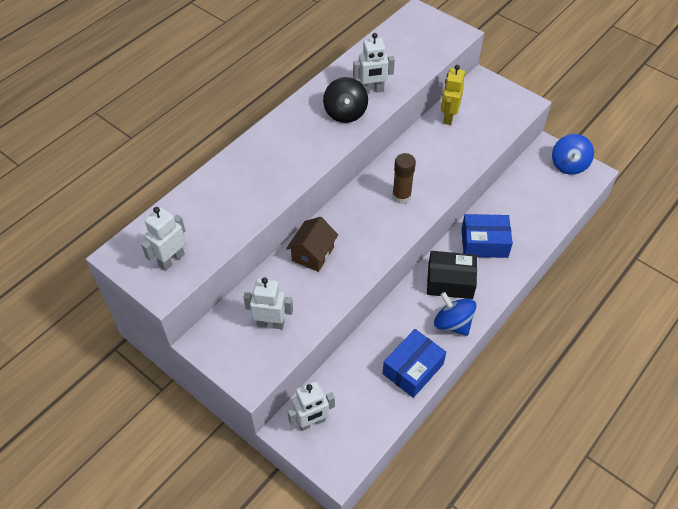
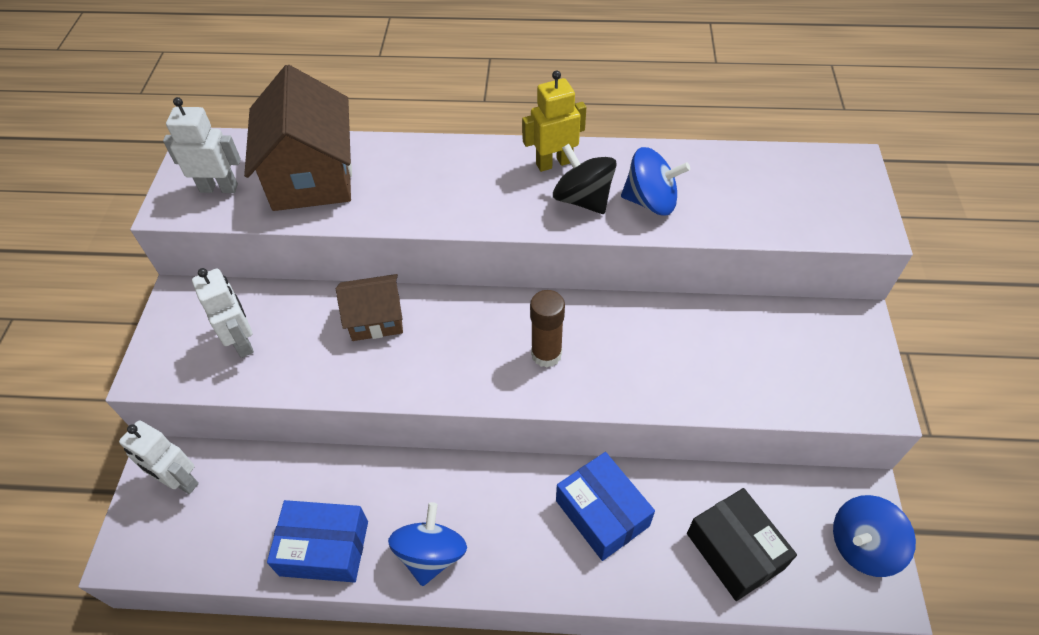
camera: 55 degrees right, 0 degrees up
(209, 212) = (312, 176): none -> brown house
(345, 113) = (583, 199): black spinning top -> black spinning top turned 90 degrees clockwise
(372, 90) = (650, 201): white robot -> blue spinning top
(448, 117) = (742, 324): yellow robot -> yellow robot (554, 163)
(450, 281) = (499, 509): black box -> black box (735, 550)

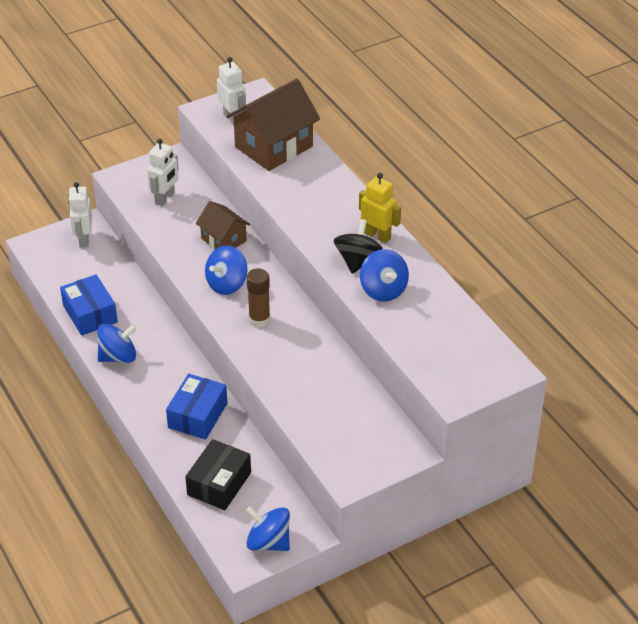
camera: 55 degrees right, 10 degrees down
(457, 356) = (227, 284): none -> blue spinning top

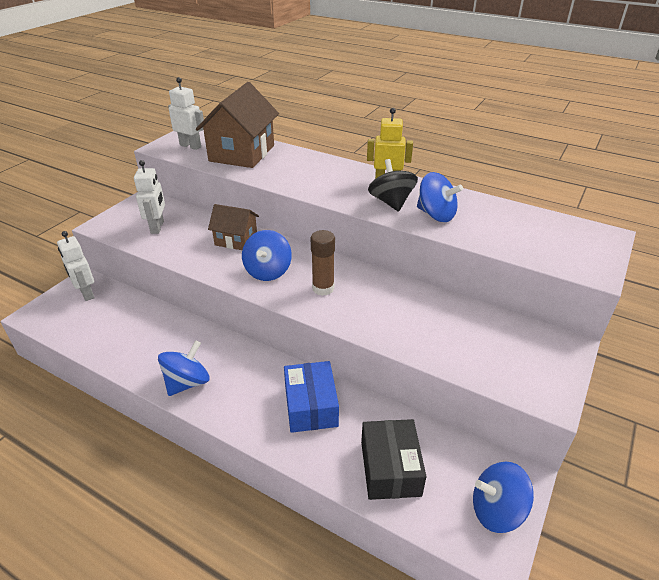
camera: 30 degrees left, 5 degrees down
(90, 314) = (131, 354): blue box -> none

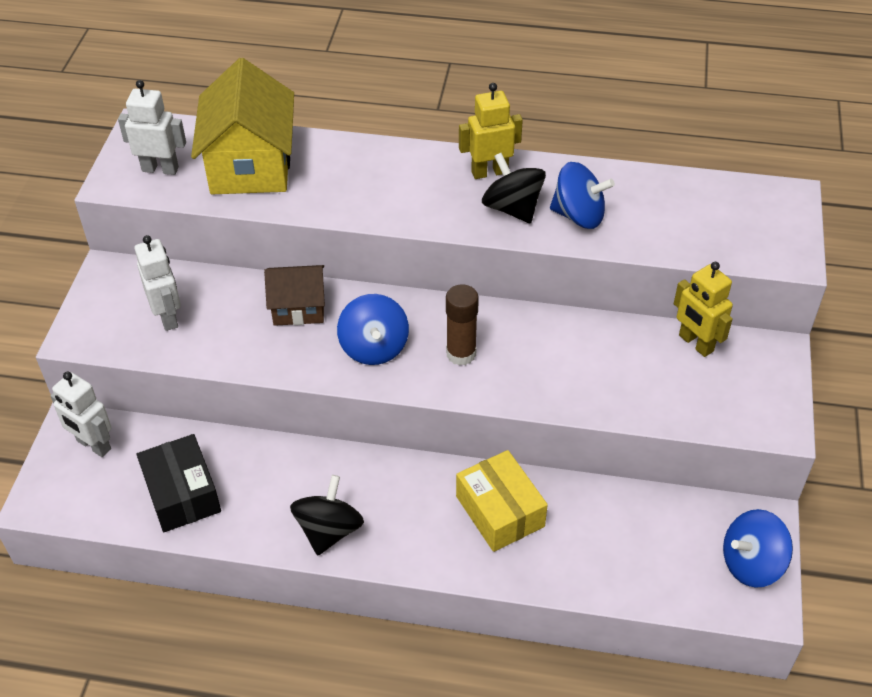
camera: 20 degrees left, 10 degrees up
(187, 382) = (329, 530): blue spinning top -> black spinning top
(242, 153) = (250, 165): brown house -> yellow house
(311, 406) = (500, 511): blue box -> yellow box
(390, 468) = (625, 555): black box -> black box (182, 494)
(501, 324) = (695, 343): none -> yellow robot

